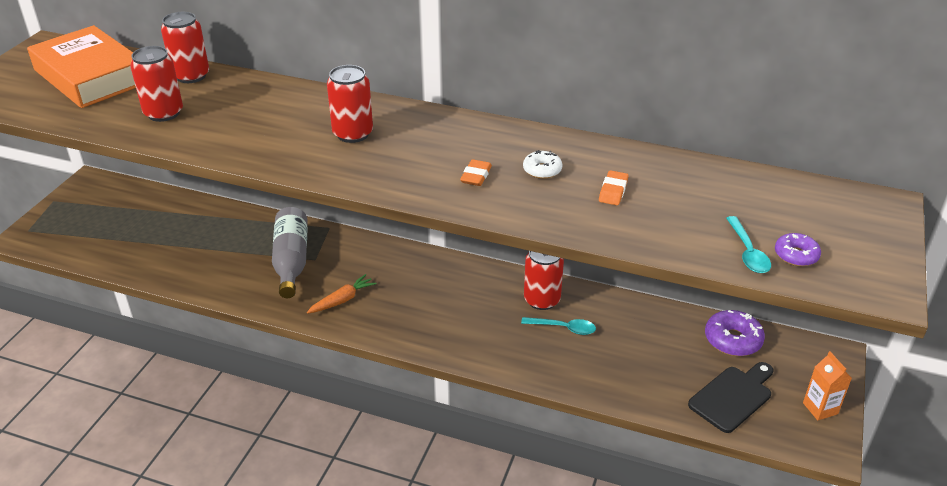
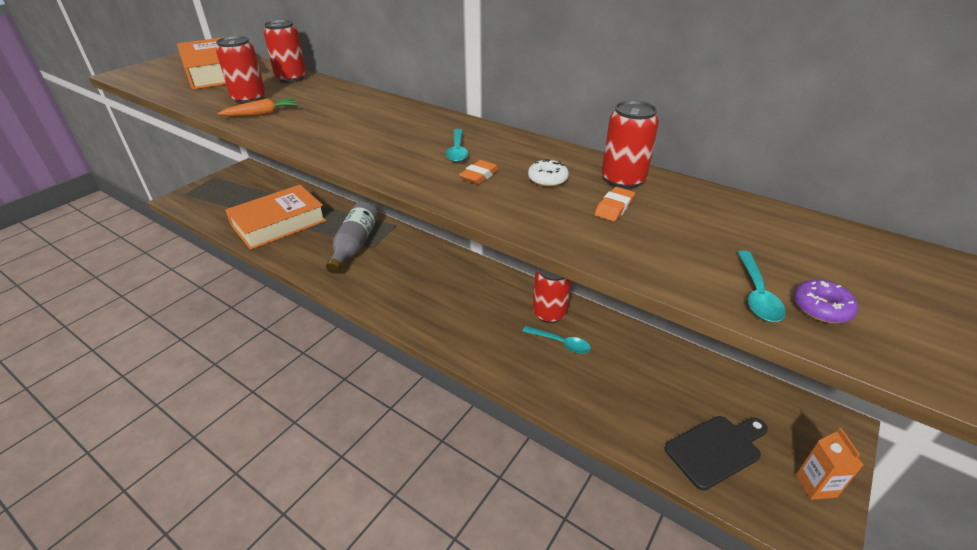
camera: 15 degrees right, 0 degrees up
(181, 249) = (279, 223): none -> orange book
(342, 300) = (378, 283): orange carrot -> orange carrot (262, 114)
(353, 134) = (388, 130): red can -> red can (623, 180)
(439, 150) = (457, 151): none -> turquoise spoon
(732, 340) = (728, 388): purple donut -> none

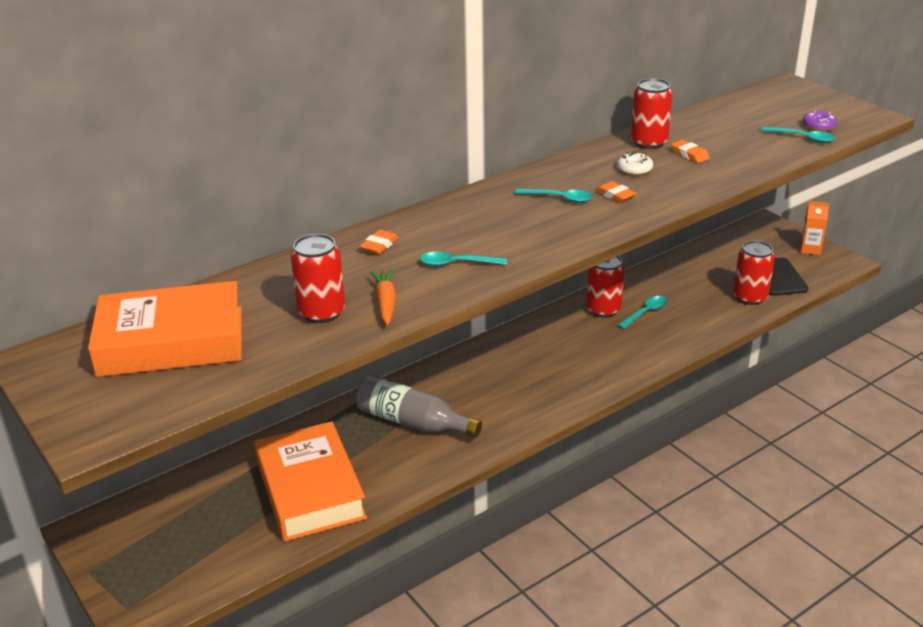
camera: 70 degrees left, 5 degrees down
(291, 78) = (261, 281): red can -> red can (750, 297)
(323, 127) = (457, 264): none -> turquoise spoon
(347, 100) = (379, 245): none -> orange eraser

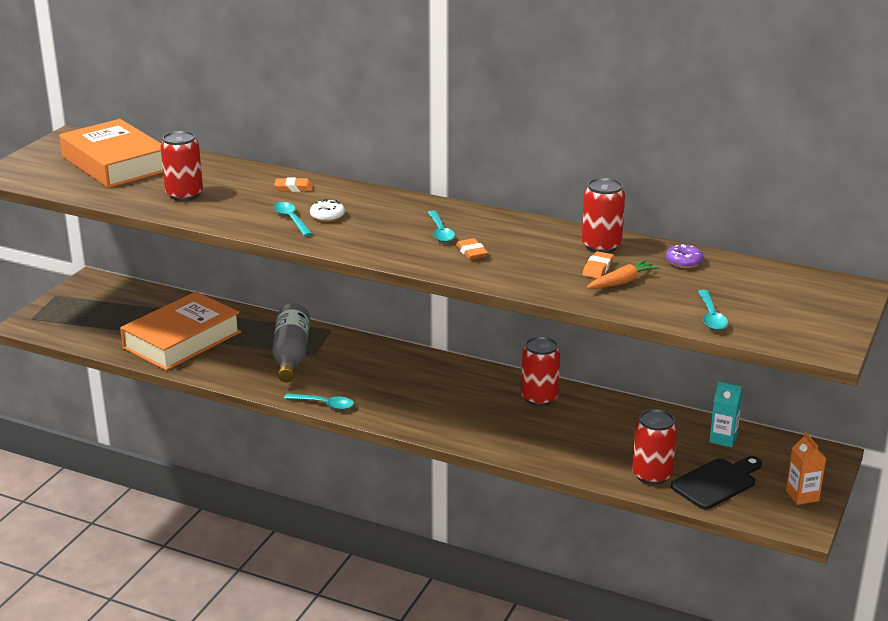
camera: 60 degrees right, 5 degrees down
(385, 302) = (214, 210): orange carrot -> orange carrot (622, 282)
(615, 195) = (471, 252): orange eraser -> orange eraser turned 45 degrees counterclockwise
(634, 169) = (534, 250): white donut -> white donut (327, 216)
(645, 313) = (557, 421): turquoise spoon -> turquoise spoon (324, 404)
(719, 253) = (723, 439): none -> turquoise carton
(818, 126) = (755, 320): purple donut -> purple donut (684, 262)

